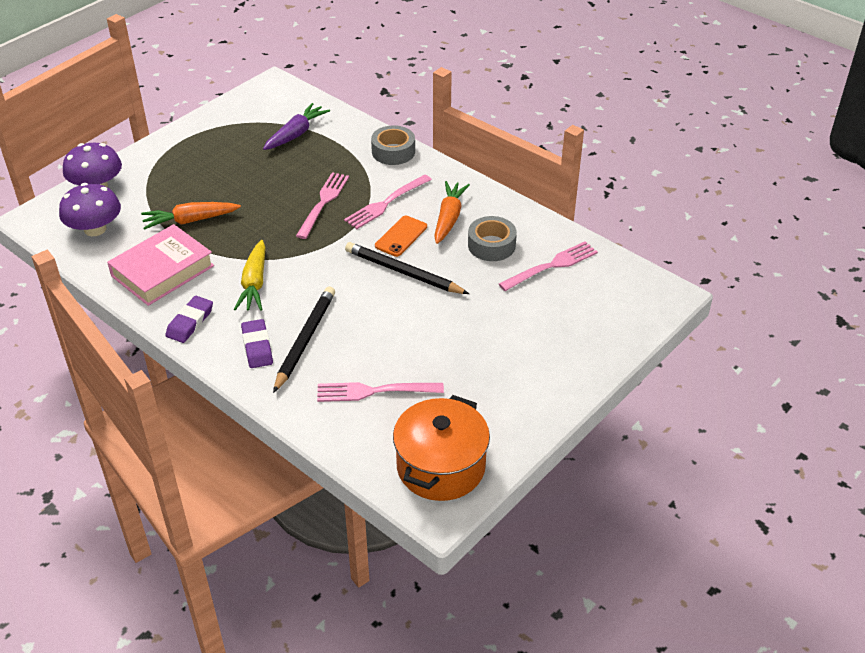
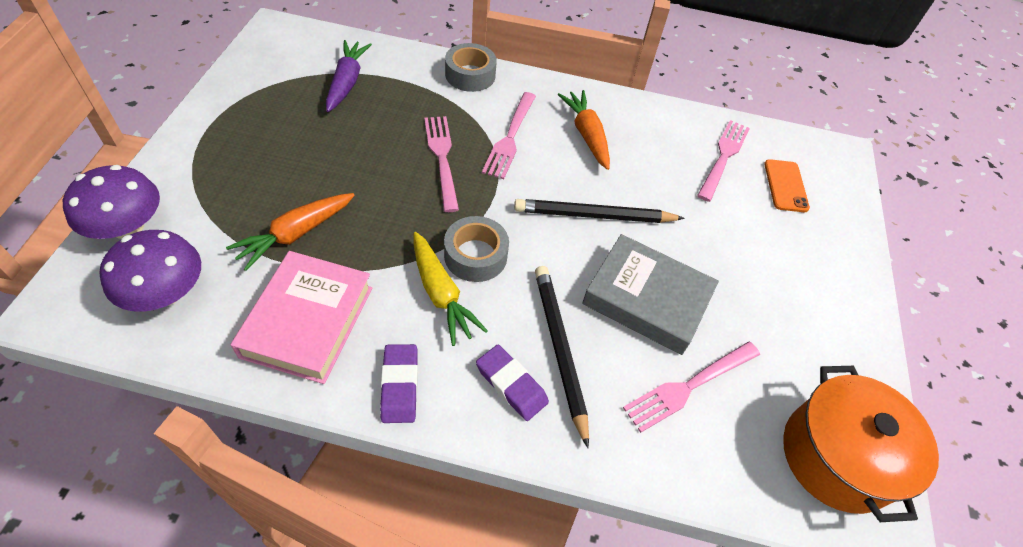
camera: 35 degrees left, 10 degrees up
(393, 334) = (647, 299): none -> grey book
(401, 236) = (557, 172): orange phone -> orange phone (785, 186)
(491, 245) = (652, 153): grey tape -> grey tape (475, 255)

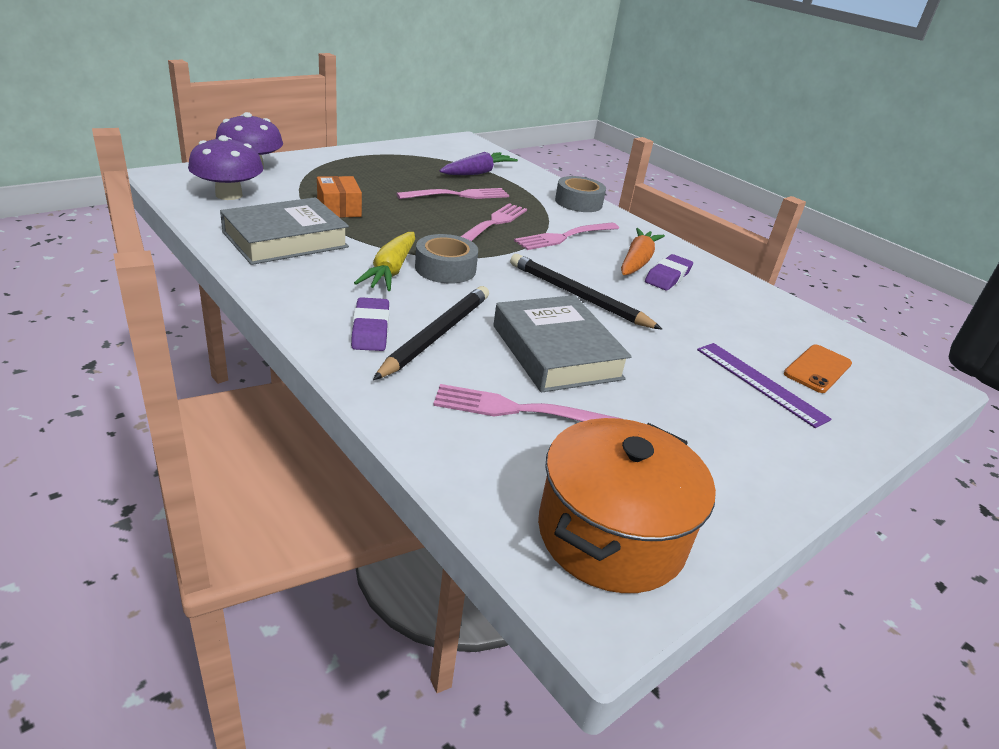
camera: 40 degrees right, 20 degrees down
(296, 234) = (339, 208): orange carrot -> orange box
(308, 321) = (285, 240): pink book -> grey book
(400, 385) = (294, 289): purple eraser -> purple eraser (668, 277)
(723, 157) = (766, 326): pink fork -> pink fork (458, 195)
(773, 229) = (760, 383): none -> purple ruler

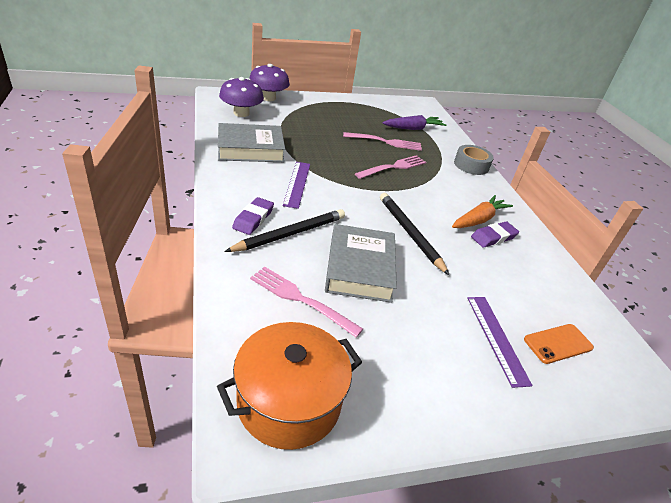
camera: 25 degrees right, 5 degrees up
(339, 208) = (299, 135): orange box -> none
(391, 271) = (297, 184): yellow carrot -> purple ruler
(445, 268) = (333, 191): grey tape -> none
(565, 237) = (438, 188): pink fork -> none

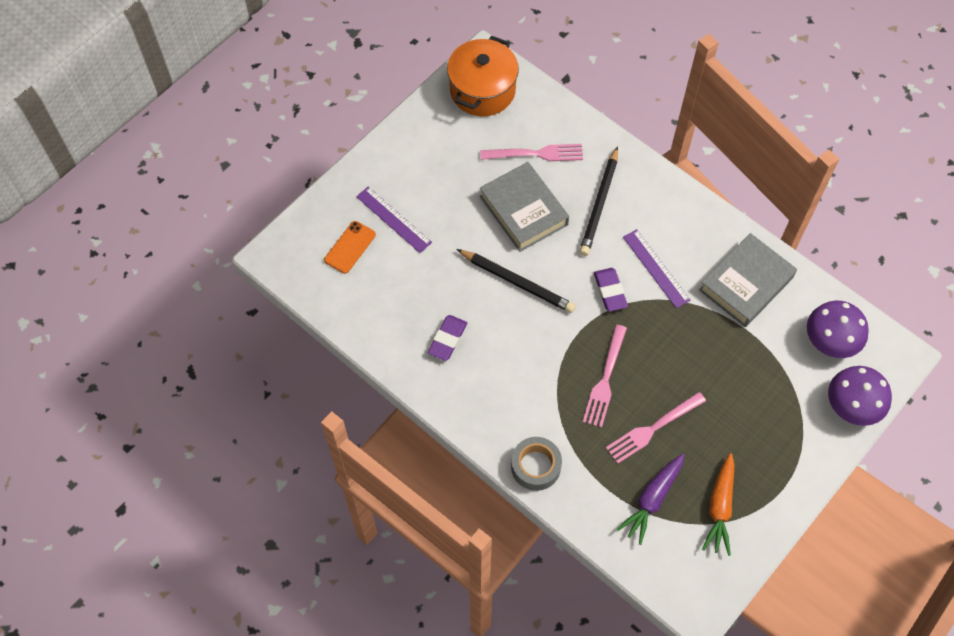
camera: 150 degrees right, 25 degrees up
(253, 219) = (639, 197): purple eraser -> purple eraser (610, 291)
(478, 220) = (473, 356): orange carrot -> orange carrot (720, 507)

